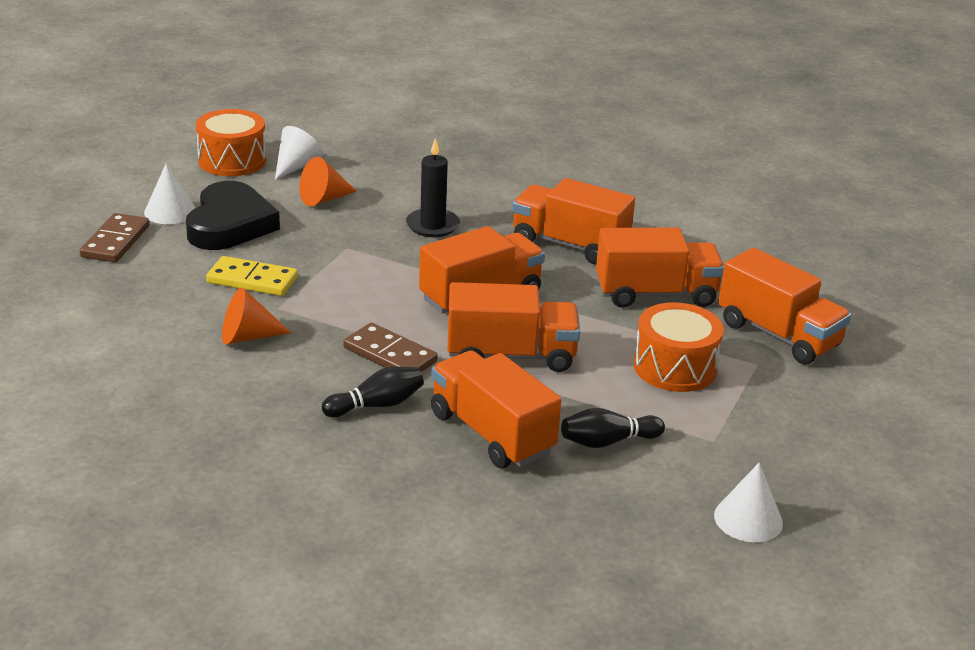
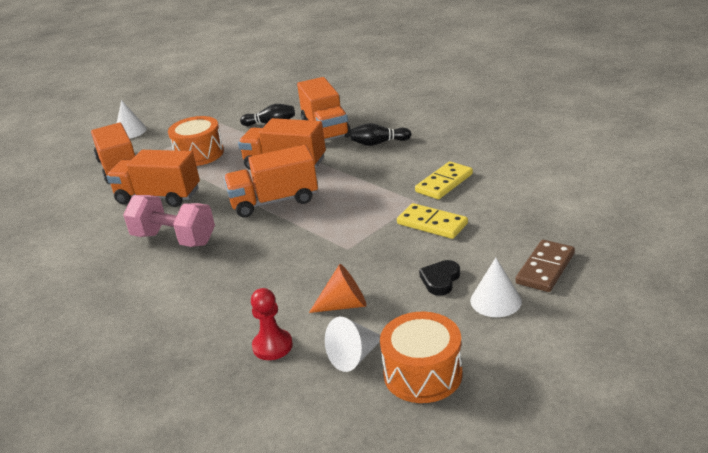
camera: 155 degrees left, 0 degrees up
(230, 224) = (440, 280): black heart -> black heart, size x0.48
(247, 337) = (444, 183): orange cone -> yellow domino
(375, 167) = (272, 346): none -> red pawn
(390, 355) = (357, 168): brown domino -> none
(432, 225) = (265, 265): black candle -> none
(569, 244) = (174, 239): orange truck -> pink dumbbell
(748, 519) = (239, 97): white cone -> white cone (130, 131)

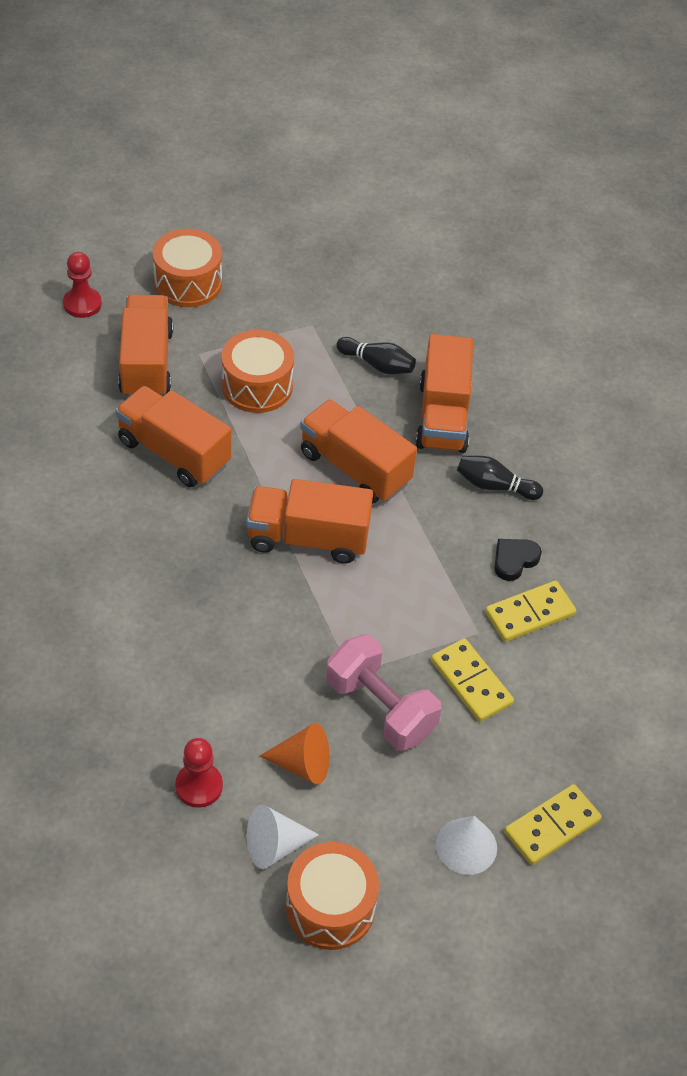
camera: 15 degrees right, 20 degrees up
(63, 159) = (82, 304): none -> red pawn
(130, 131) = (188, 283): white cone -> orange drum
(174, 239) = (163, 548): pink dumbbell -> pink dumbbell (380, 708)
(440, 280) = (426, 782): black heart -> black heart (514, 560)
(545, 268) = (552, 827): brown domino -> yellow domino

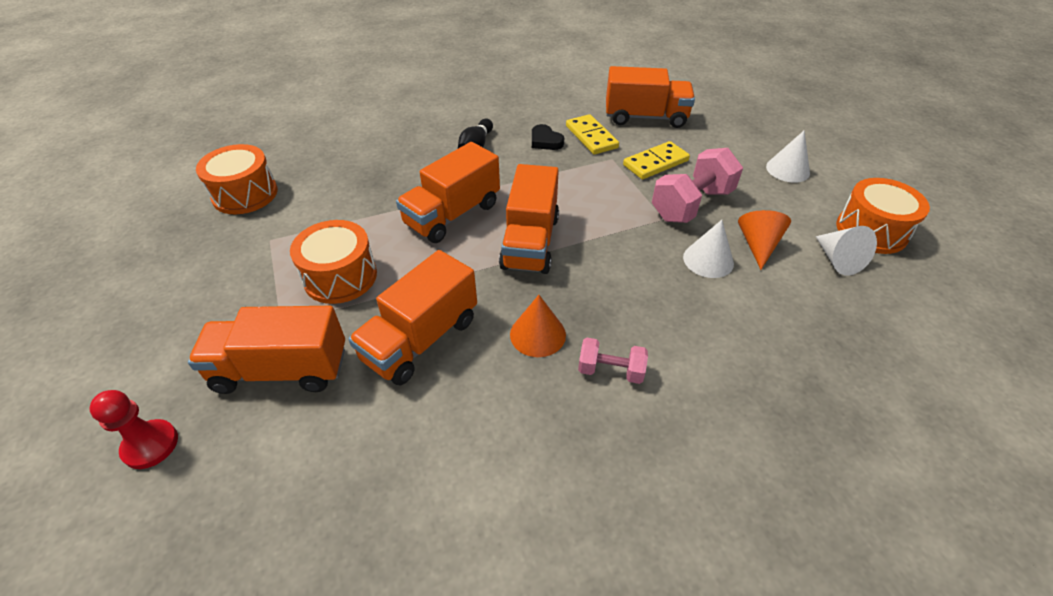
camera: 85 degrees left, 5 degrees down
(126, 594) = (610, 370): none -> pink dumbbell
(174, 540) = (537, 334): none -> orange cone
(188, 283) = (164, 336): orange drum -> orange drum (245, 194)
(199, 786) = (806, 307): red pawn -> none
(276, 705) = (708, 260): none -> white cone
(377, 364) = (334, 200): black bowling pin -> none
(442, 416) = (401, 168): orange truck -> orange truck (645, 117)
(552, 827) = (756, 136): yellow domino -> none

